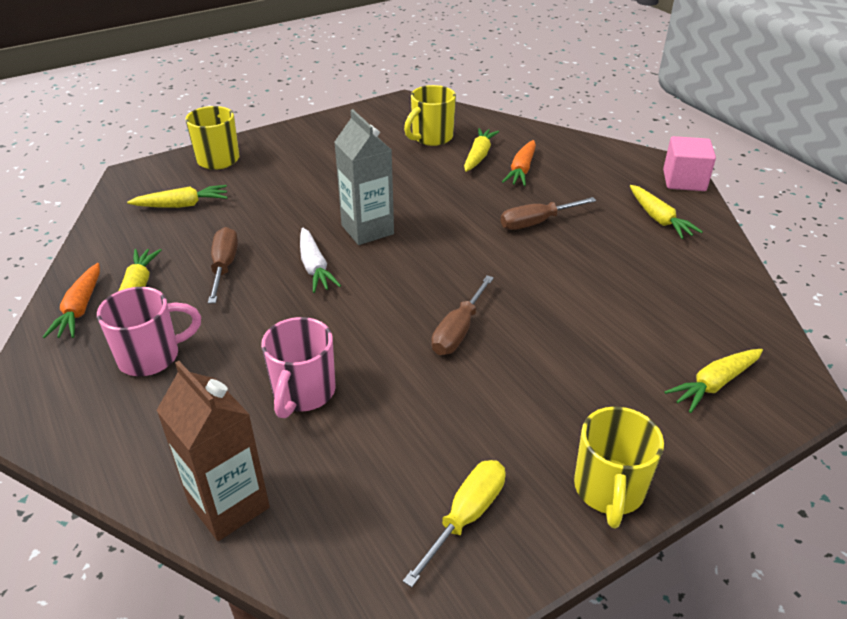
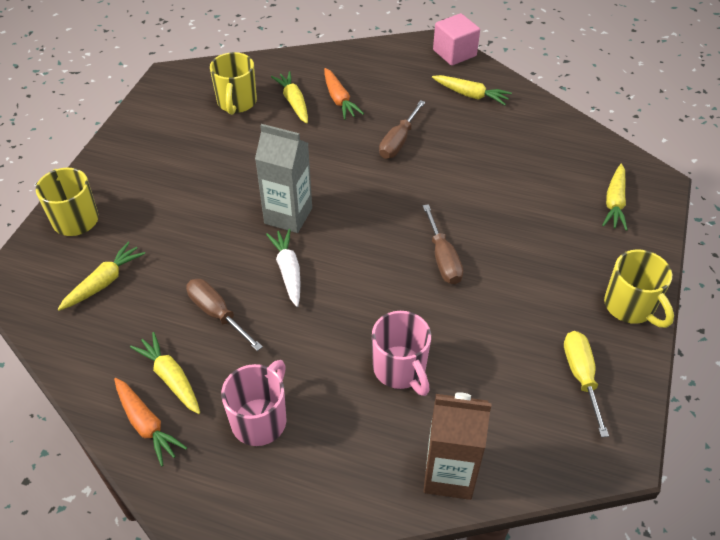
camera: 40 degrees left, 10 degrees up
(314, 267) = (288, 271): white carrot -> white carrot turned 135 degrees counterclockwise

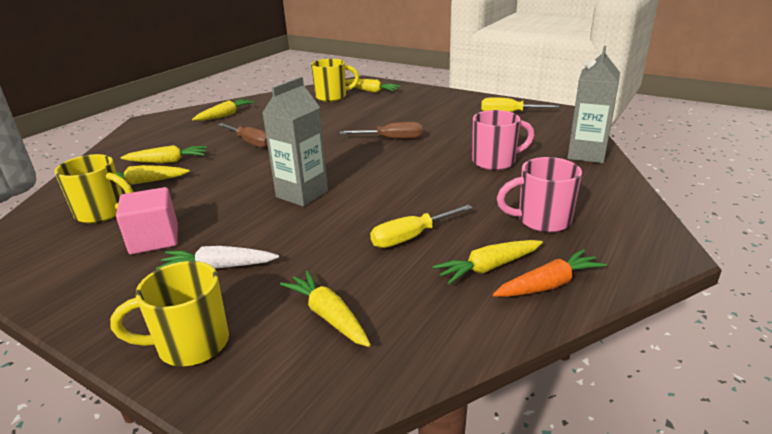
camera: 75 degrees left, 20 degrees down
(217, 314) = (411, 237): brown screwdriver -> yellow screwdriver
(260, 420) = (542, 220): pink mug -> pink mug turned 45 degrees counterclockwise
(288, 271) = (373, 198): white carrot -> white carrot (219, 267)
(339, 99) = (167, 161): orange carrot -> yellow carrot
(449, 474) = (586, 154): brown carton -> grey carton
(454, 53) = (168, 116): pink cube -> pink cube (154, 239)
(630, 307) = (457, 97): yellow mug -> yellow mug (332, 97)

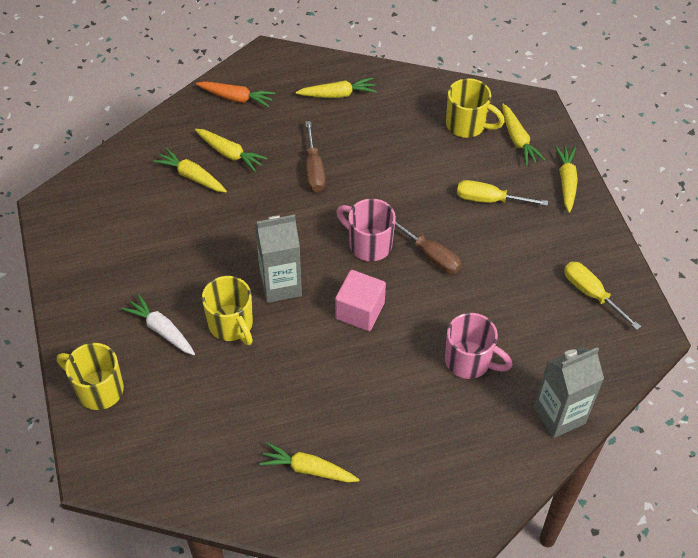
camera: 40 degrees right, 25 degrees up
(102, 213) = (140, 203): yellow mug -> yellow mug (231, 325)
(154, 239) = (148, 265): pink cube -> pink cube (360, 311)
(328, 316) = (180, 428): yellow carrot -> yellow carrot (566, 182)
(411, 237) = (298, 399): yellow screwdriver -> yellow screwdriver (489, 200)
(542, 220) = (402, 458): pink mug -> pink mug (369, 244)
(548, 285) = (323, 514): orange carrot -> orange carrot (236, 98)

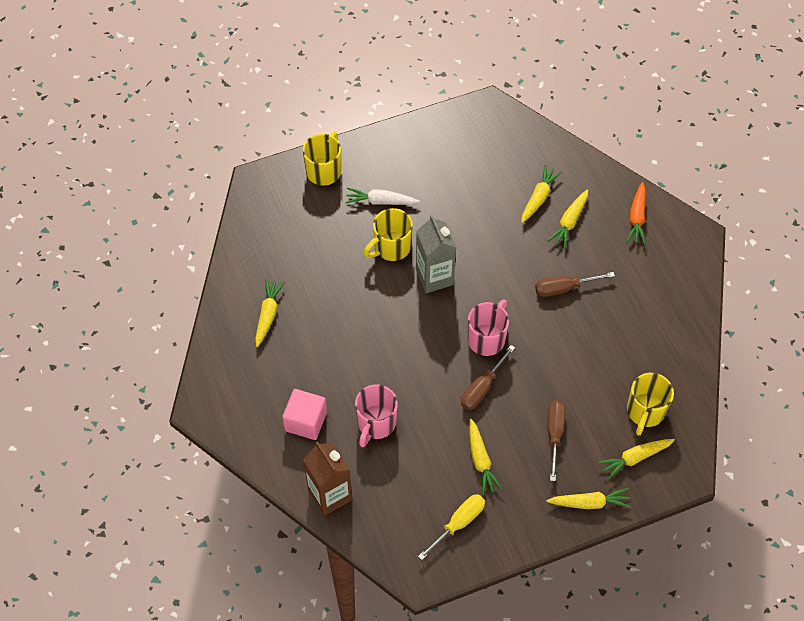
camera: 85 degrees right, 5 degrees up
(161, 330) = (381, 201): white carrot -> white carrot turned 120 degrees counterclockwise
(337, 94) = (660, 298): yellow carrot -> yellow carrot (481, 460)
(360, 311) = (416, 337): pink cube -> pink cube (306, 421)
(489, 200) = (554, 435): yellow screwdriver -> brown screwdriver
(559, 415) = (330, 495): grey carton -> brown carton

